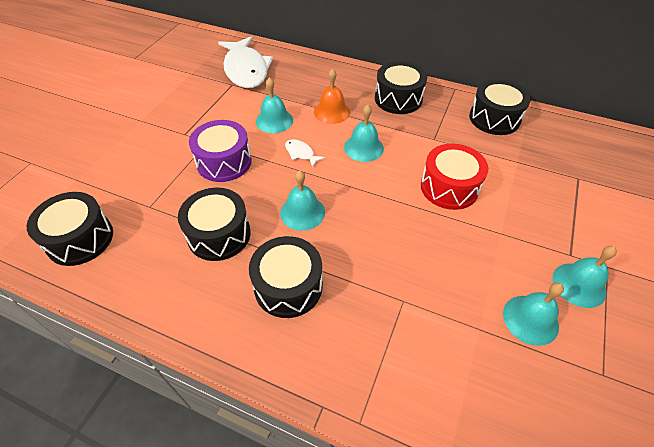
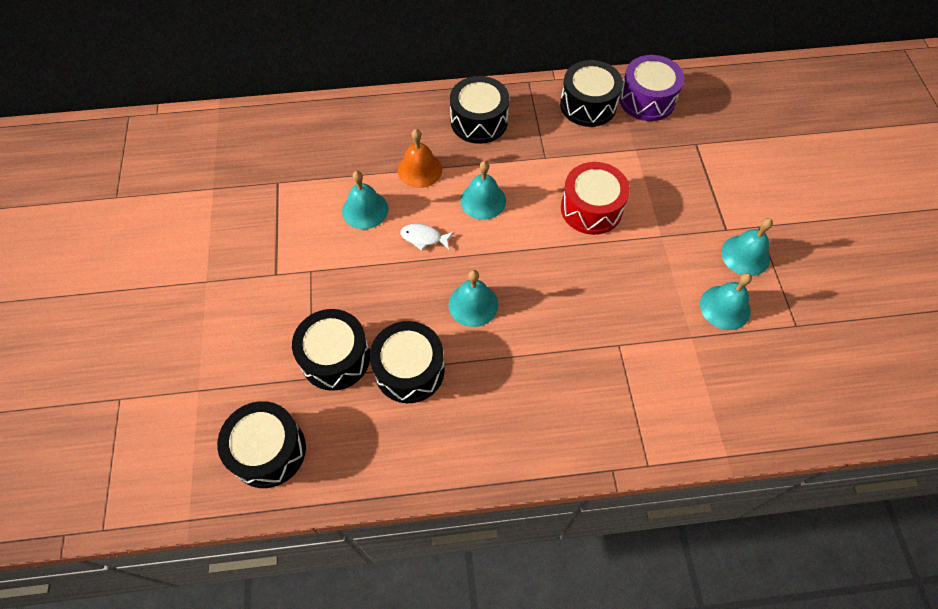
camera: 30 degrees left, 10 degrees up
(224, 162) = (349, 287): purple drum -> purple drum (647, 100)
(246, 70) = (278, 154): white fish -> none
(288, 286) = (513, 385): black drum -> black drum (335, 357)

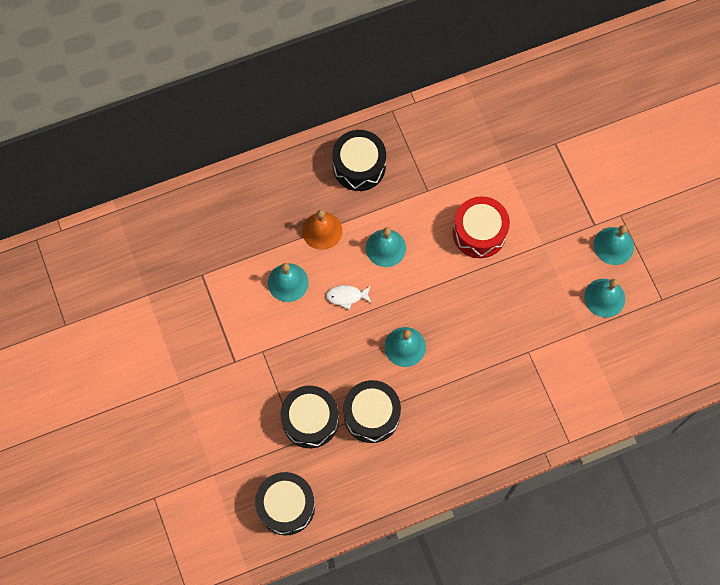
camera: 15 degrees left, 10 degrees up
(588, 105) = (452, 124): black drum -> none
(647, 100) = (503, 105): purple drum -> none

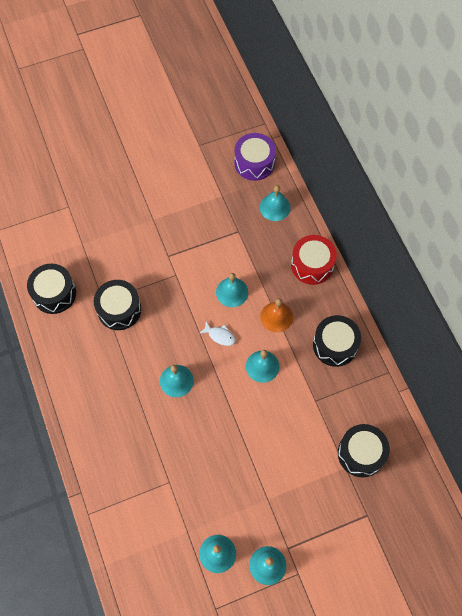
camera: 90 degrees right, 5 degrees down
(99, 254) = (254, 163): none -> purple drum
(168, 229) = (275, 207): none -> turquoise bell
(346, 296) = (220, 336): white fish -> white fish turned 120 degrees clockwise
(371, 415) = (121, 354): black drum -> black drum (361, 453)
(479, 233) = (277, 443): red drum -> red drum (312, 265)

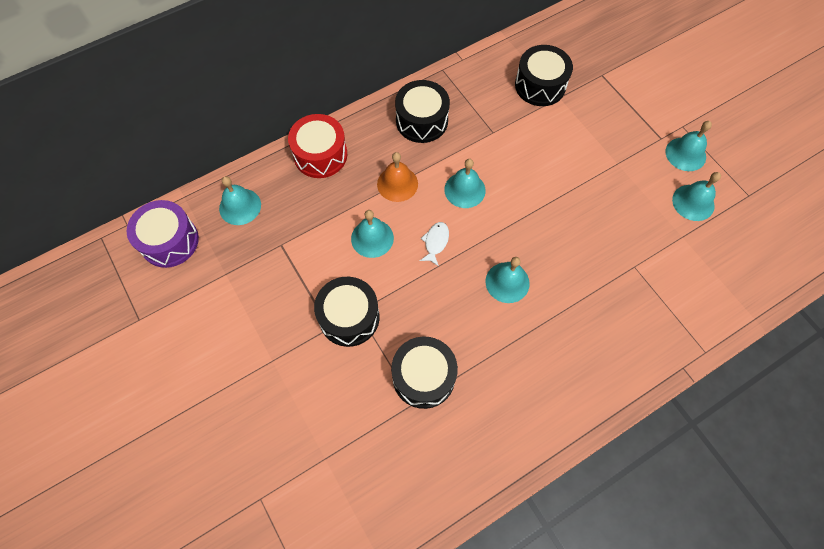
camera: 100 degrees left, 0 degrees up
(54, 293) = (415, 480): black drum -> black drum (349, 317)

